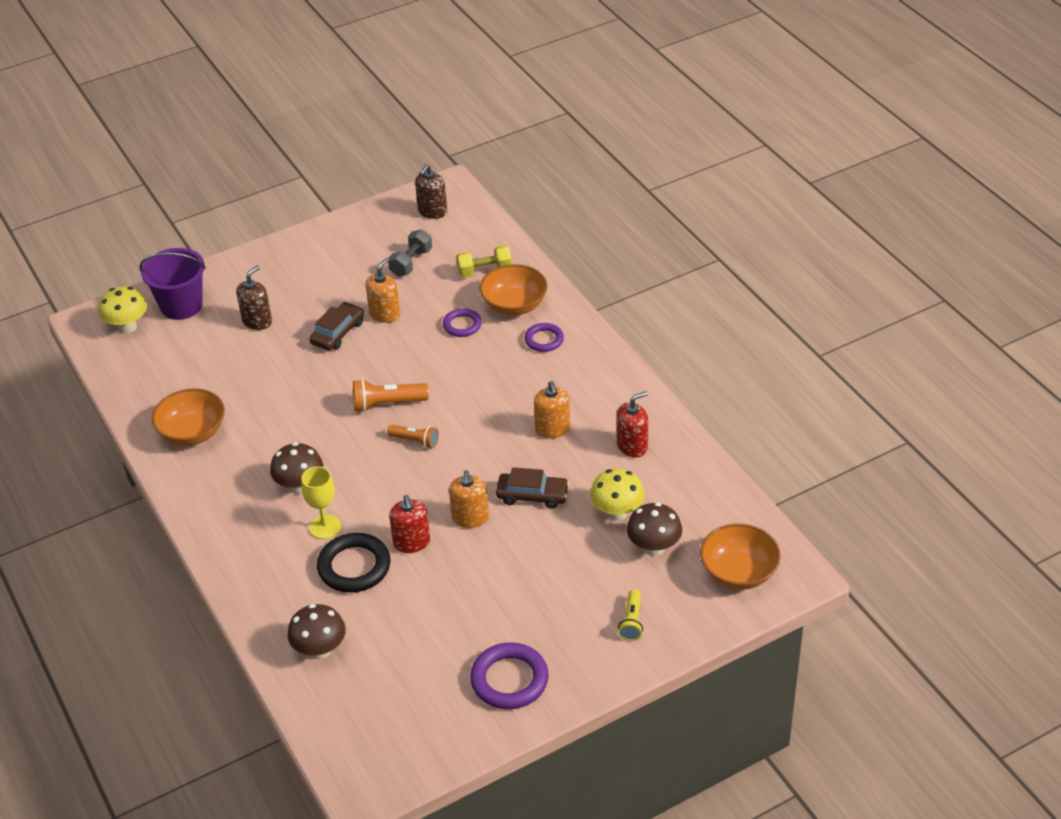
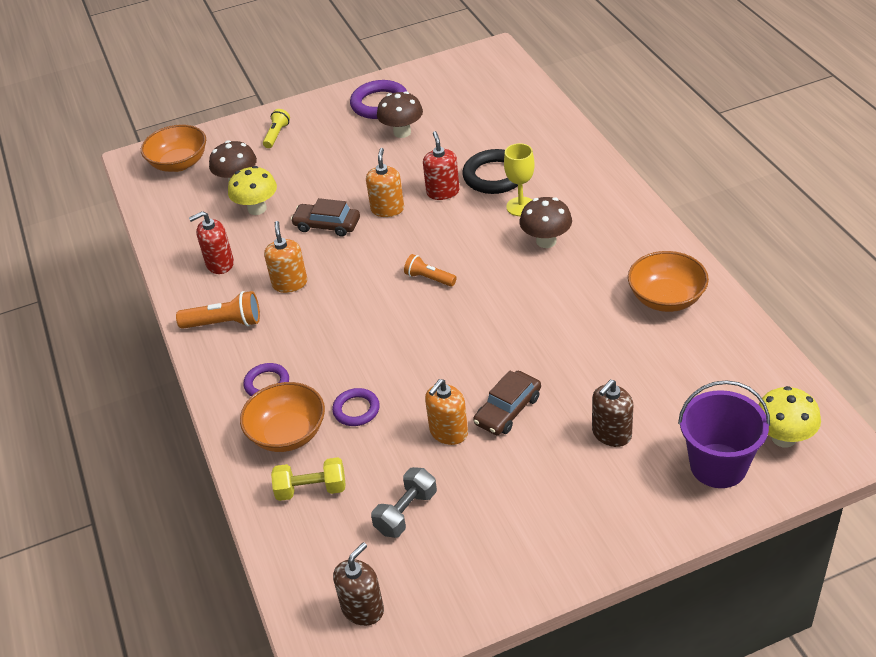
camera: 170 degrees left, 0 degrees up
(320, 650) = (524, 123): brown mushroom -> brown mushroom (402, 132)
(387, 404) = (454, 318): orange flashlight -> orange flashlight (224, 323)

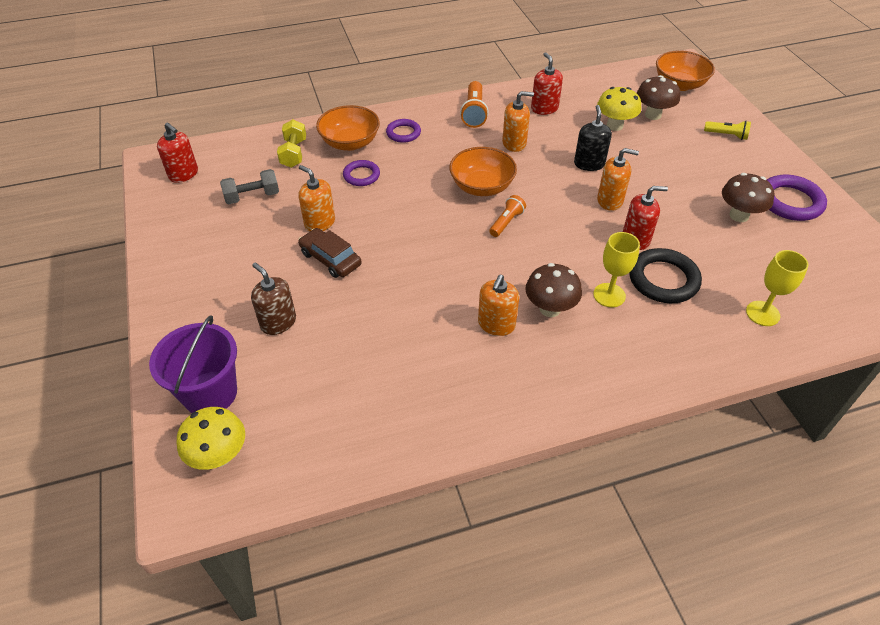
camera: 90 degrees right, 5 degrees up
(327, 225) = (589, 164): brown car -> black soap dispenser
(362, 609) = (183, 174): brown soap dispenser -> red soap dispenser
(406, 512) = (252, 196): grey dumbbell -> grey dumbbell turned 60 degrees counterclockwise
(524, 125) = (762, 313): none -> yellow goblet
(574, 273) = (496, 324): none -> orange soap dispenser
(666, 298) = (443, 396): orange bowl -> orange bowl (482, 187)

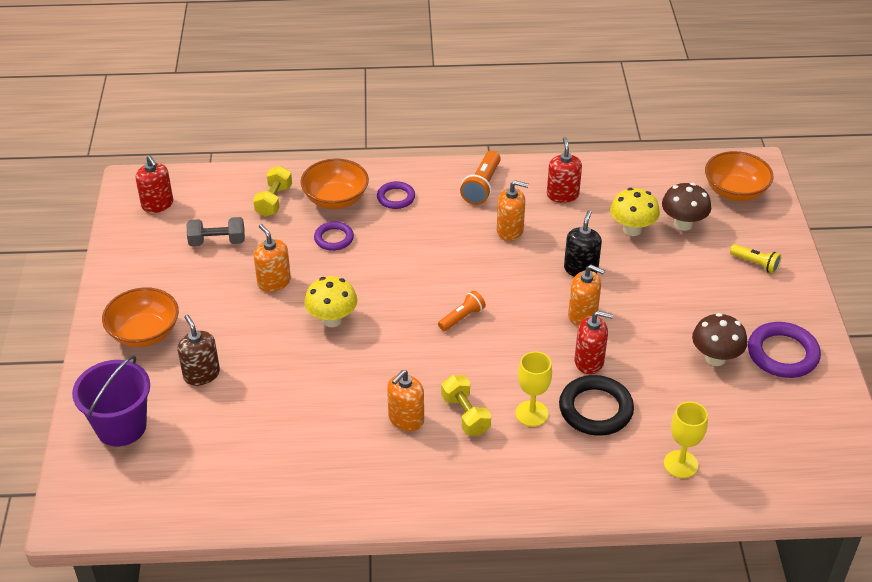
camera: 15 degrees right, 5 degrees down
(219, 456) = (113, 482): yellow mushroom -> yellow mushroom (332, 319)
(330, 259) = (271, 322): brown car -> none
(482, 187) = (453, 274): orange bowl -> orange bowl (144, 333)
(550, 309) = (465, 415): brown mushroom -> yellow dumbbell

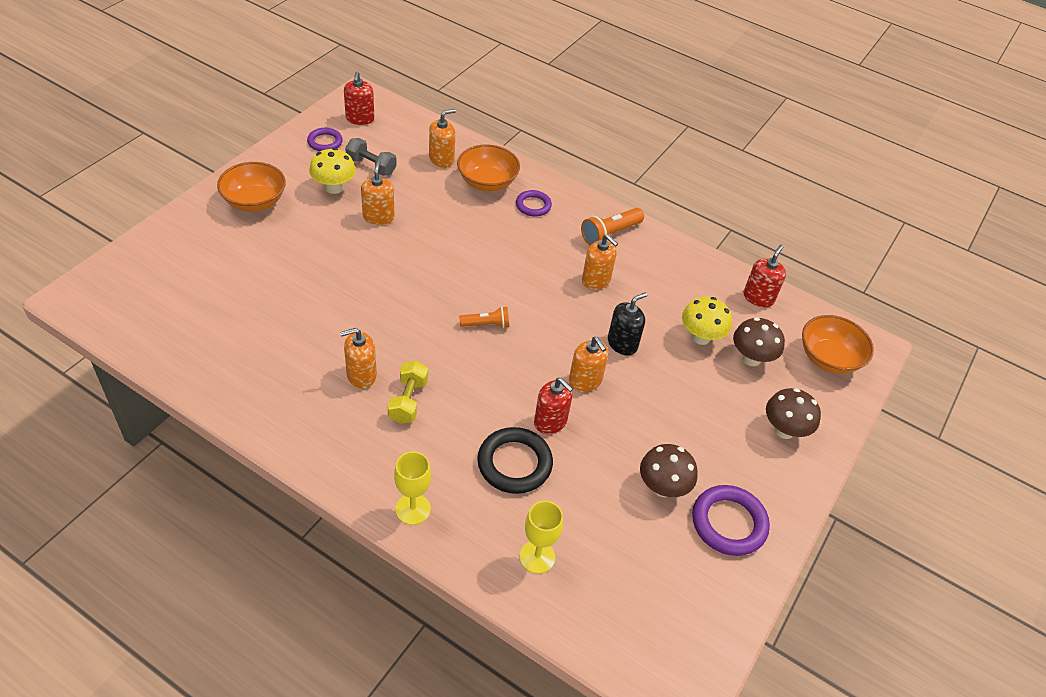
camera: 30 degrees right, 5 degrees up
(121, 427) = (169, 256): purple bucket -> none
(201, 374) = (259, 252): brown soap dispenser -> none
(274, 201) = (441, 159): yellow dumbbell -> orange soap dispenser
(332, 319) = (389, 268): yellow mushroom -> yellow mushroom (334, 188)
(334, 238) = (455, 210): purple ring -> purple ring (325, 142)
(531, 413) = (460, 433): yellow goblet -> yellow goblet (413, 509)
(562, 195) = (669, 276): red soap dispenser -> red soap dispenser (758, 297)
(755, 264) = (784, 430): yellow flashlight -> brown mushroom

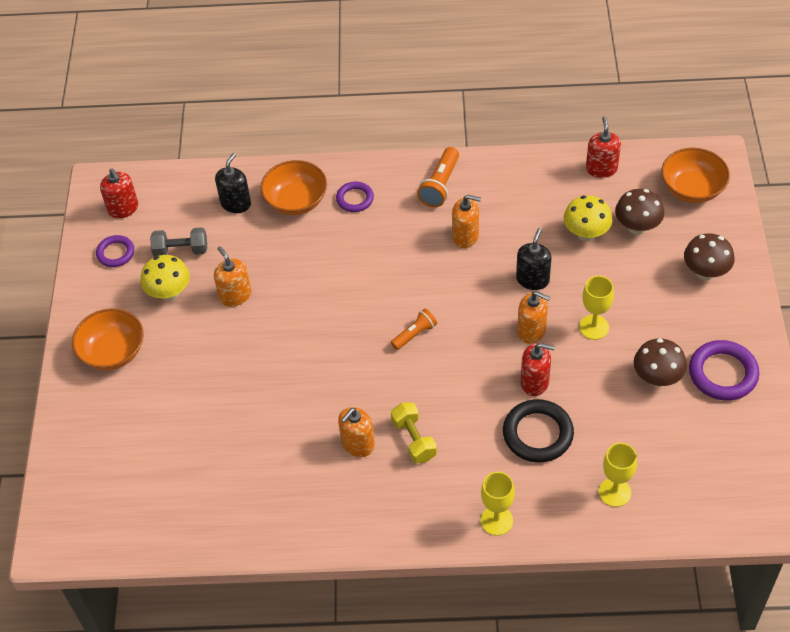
camera: 25 degrees left, 5 degrees up
(441, 159) = (236, 203): orange soap dispenser -> black soap dispenser
(642, 411) = (594, 327): none -> yellow goblet

